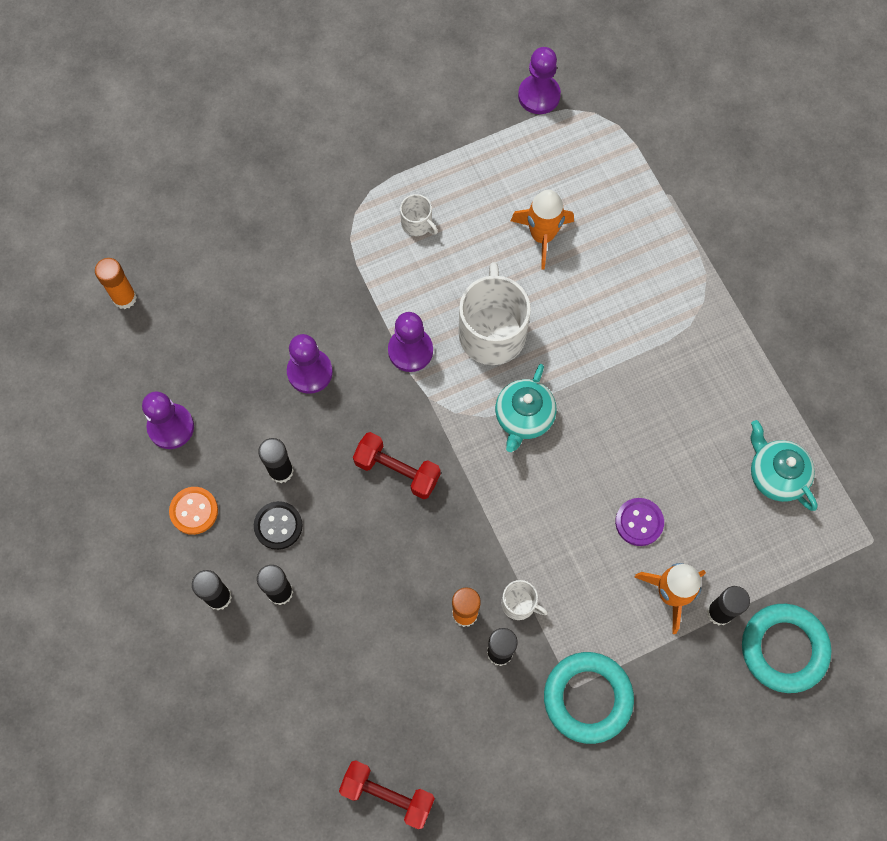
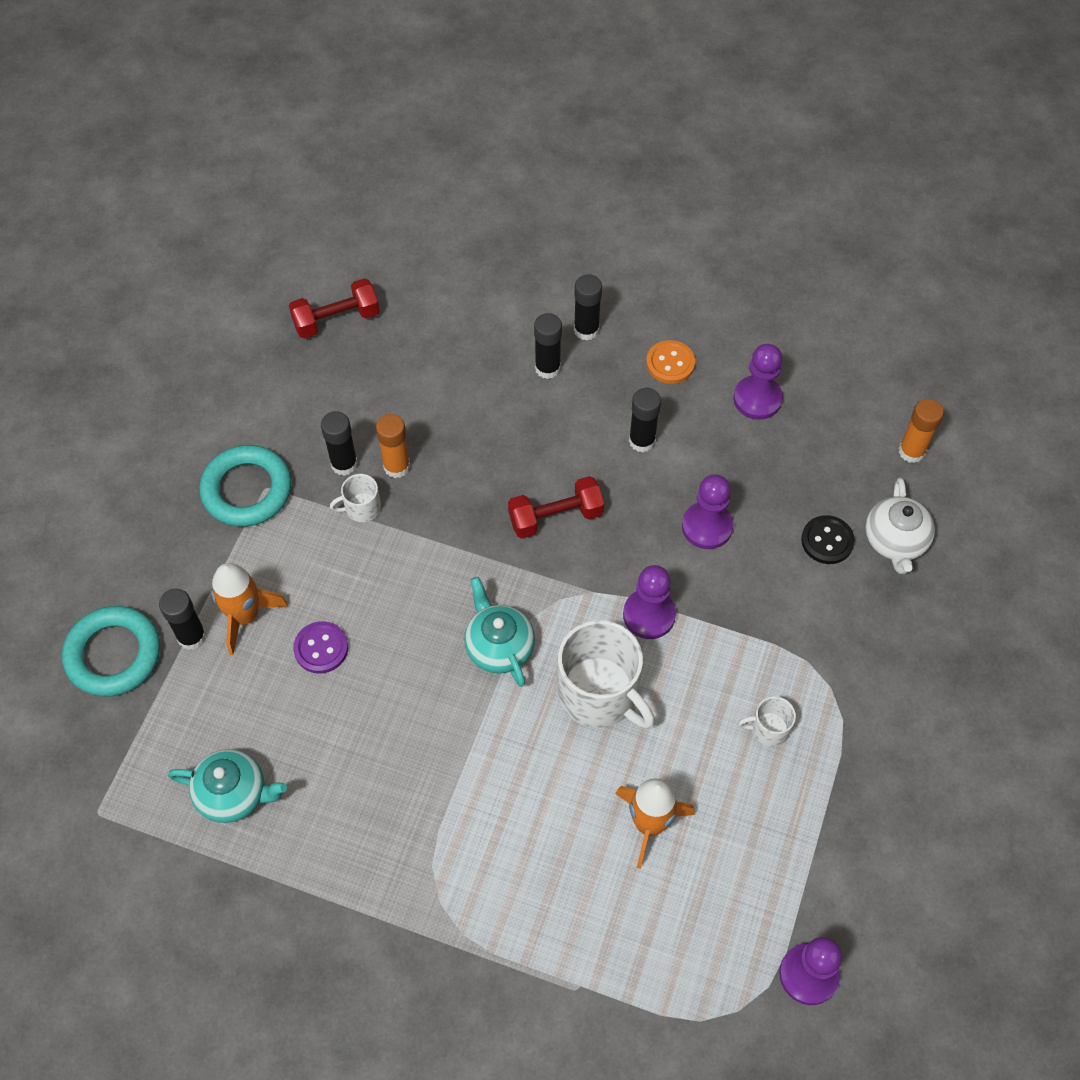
camera: 135 degrees right, 10 degrees down
(209, 255) = (895, 541): none -> white teapot
(278, 526) = (599, 405): black button -> black button (827, 541)

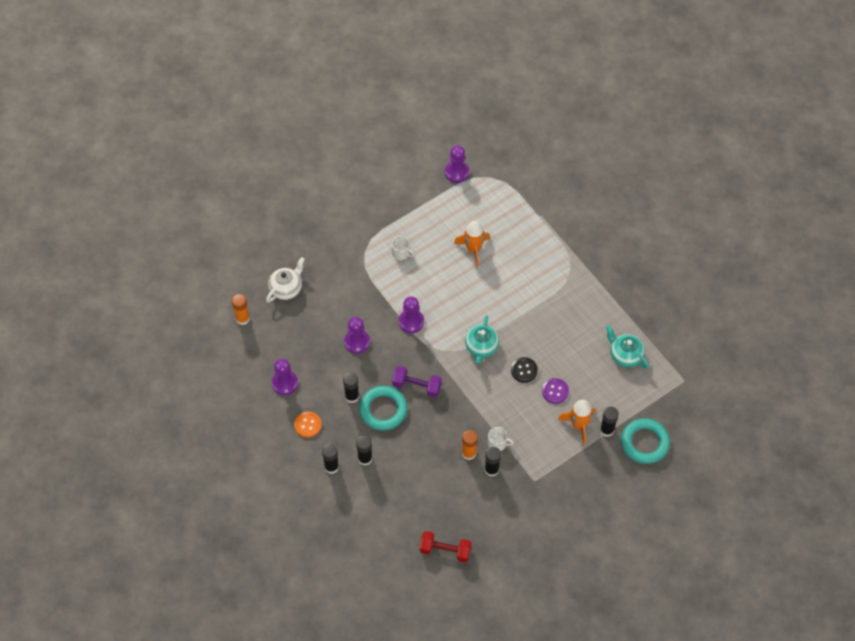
camera: 145 degrees left, 0 degrees up
(247, 490) = (543, 484): turquoise ring -> turquoise ring (383, 410)
(555, 517) = (417, 386): red dumbbell -> purple dumbbell
(599, 693) = (455, 305): white mug -> none
(827, 541) = (313, 305): black button -> black button (524, 370)

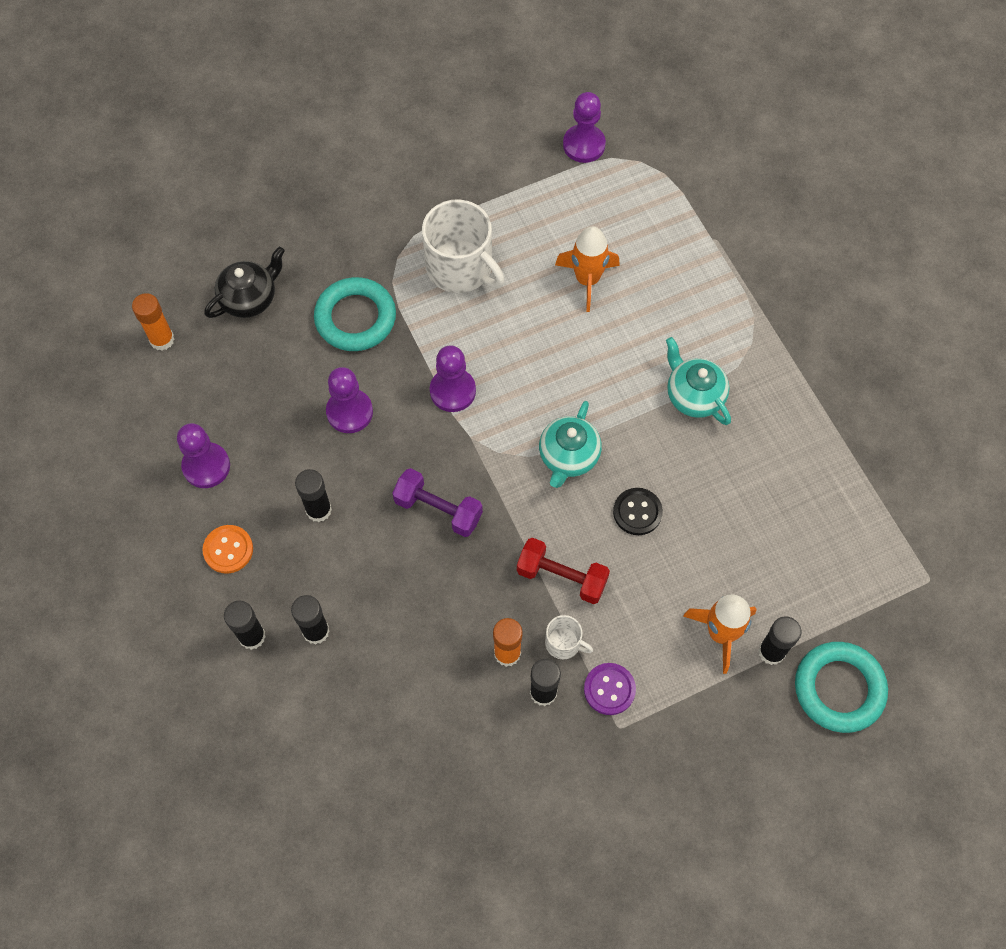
camera: 10 degrees right, 5 degrees up
(286, 288) = (249, 298): white teapot -> black teapot
(383, 410) = (368, 544): turquoise ring -> turquoise ring (355, 318)
(401, 253) = (460, 267): white mug -> white mug, size x2.12
(445, 550) = (425, 838): red dumbbell -> red dumbbell (562, 577)
(555, 391) = (687, 561): purple button -> purple button (609, 689)
(625, 355) = (827, 514): turquoise teapot -> turquoise teapot (694, 395)

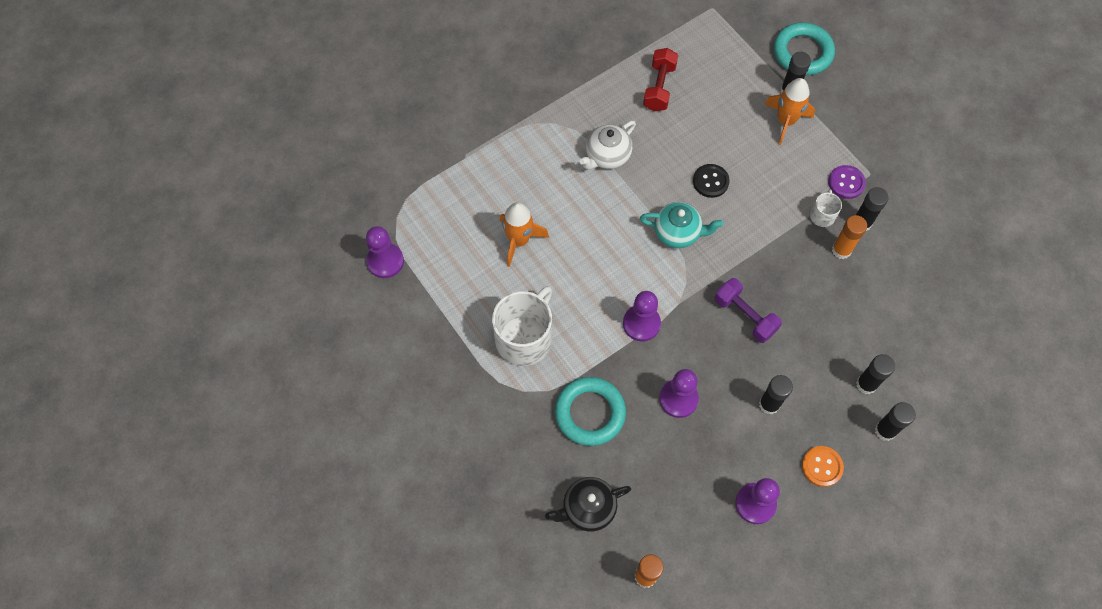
camera: 100 degrees left, 0 degrees up
(249, 298) = (588, 508): black teapot -> black teapot turned 60 degrees counterclockwise
(438, 509) = (745, 316): purple dumbbell -> purple dumbbell turned 60 degrees counterclockwise
(562, 577) = (774, 223): red dumbbell -> red dumbbell (659, 87)
(694, 395) = (607, 156): turquoise teapot -> white teapot

